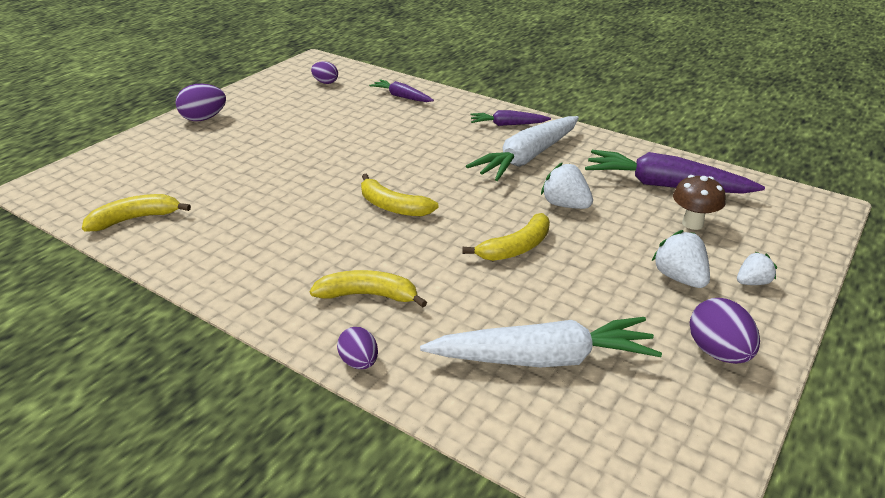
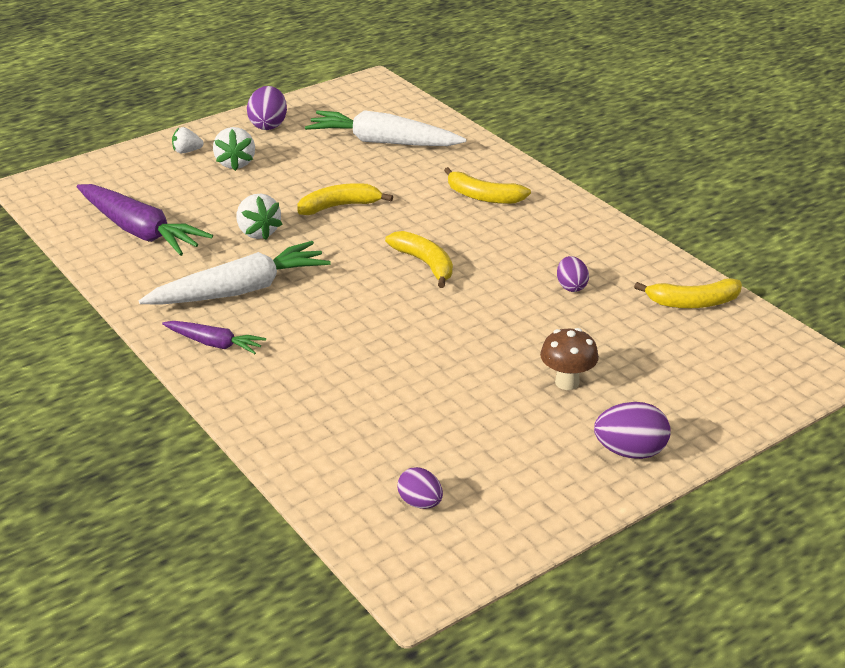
camera: 160 degrees left, 0 degrees up
(359, 362) = (506, 161): purple egg -> purple egg (571, 286)
(402, 97) = (316, 434): purple carrot -> none
(692, 223) = (167, 195): brown mushroom -> brown mushroom (567, 382)

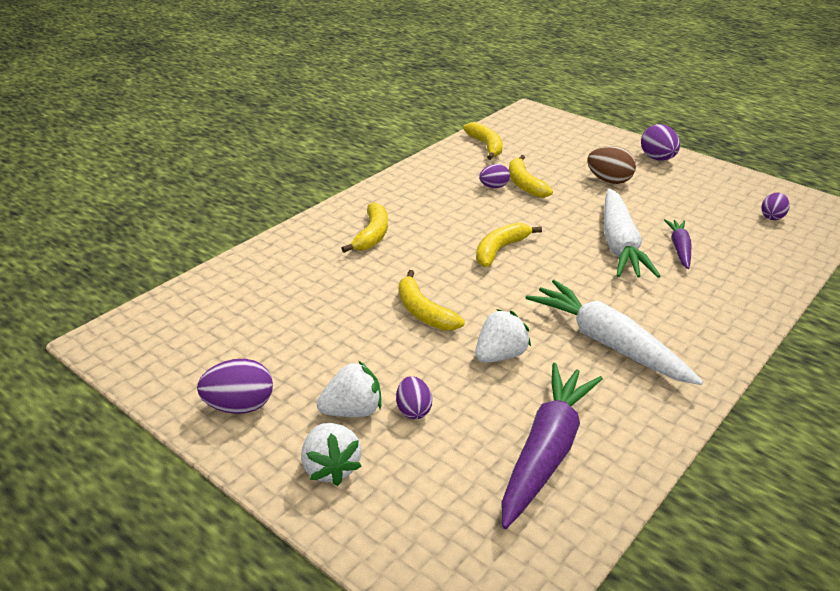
camera: 105 degrees left, 0 degrees up
(187, 151) = (330, 468): white strawberry -> white strawberry, size x1.55
(214, 344) = (697, 339): purple carrot -> purple carrot (679, 248)
(220, 186) = (413, 410): none -> purple egg
(383, 142) = (272, 306): white carrot -> white carrot (619, 244)
(567, 382) = (609, 181): brown mushroom -> brown egg
(573, 310) = (524, 184): none -> yellow banana

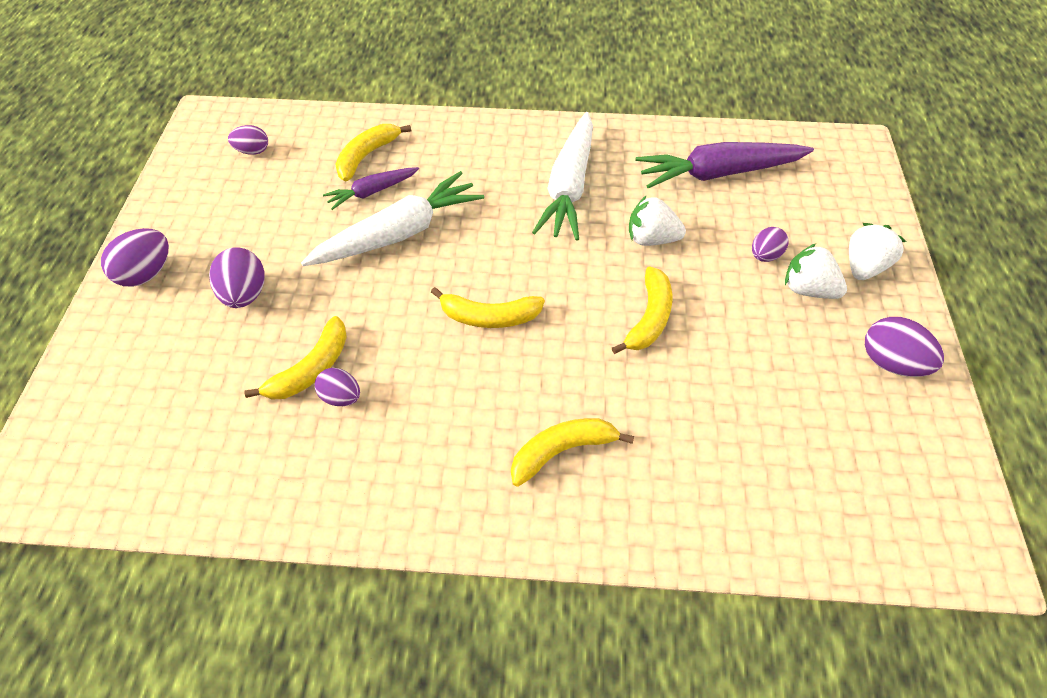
camera: 125 degrees left, 20 degrees up
(486, 146) = (209, 474): yellow banana -> yellow banana (367, 156)
(609, 181) = (245, 294): brown egg -> purple egg

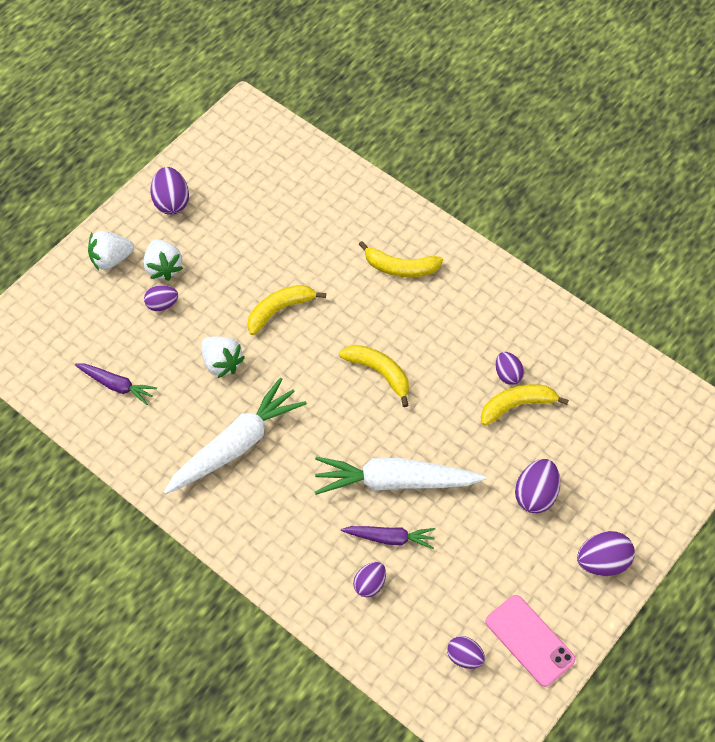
camera: 145 degrees left, 5 degrees up
(198, 186) = (529, 640): none -> pink phone
(367, 156) = (370, 584): yellow banana -> purple egg
(718, 173) = (116, 385): purple carrot -> purple carrot, size x0.54

